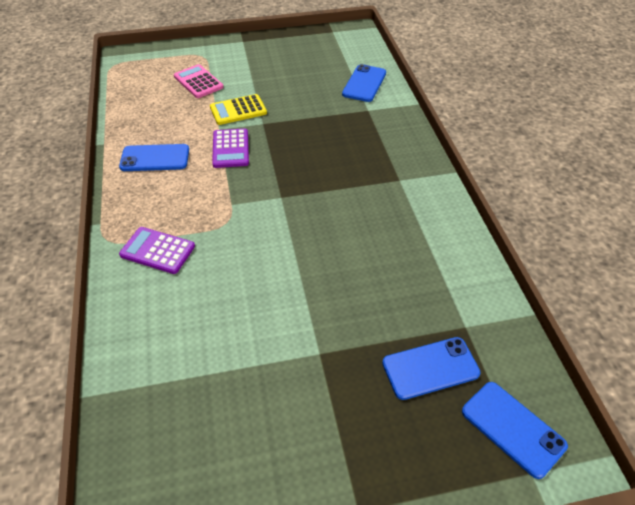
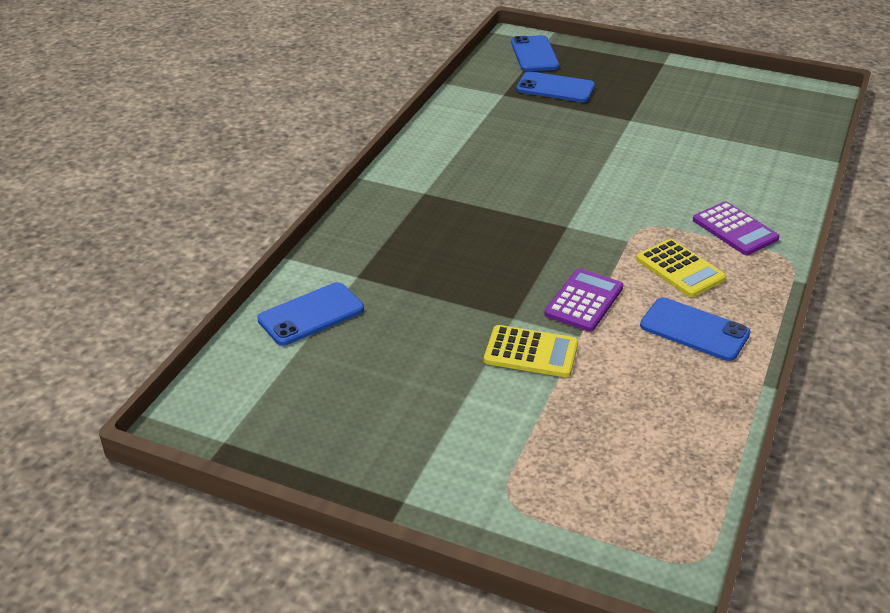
camera: 145 degrees left, 10 degrees down
(183, 196) = (680, 269): none -> yellow calculator
(198, 82) = (556, 435): pink calculator -> none

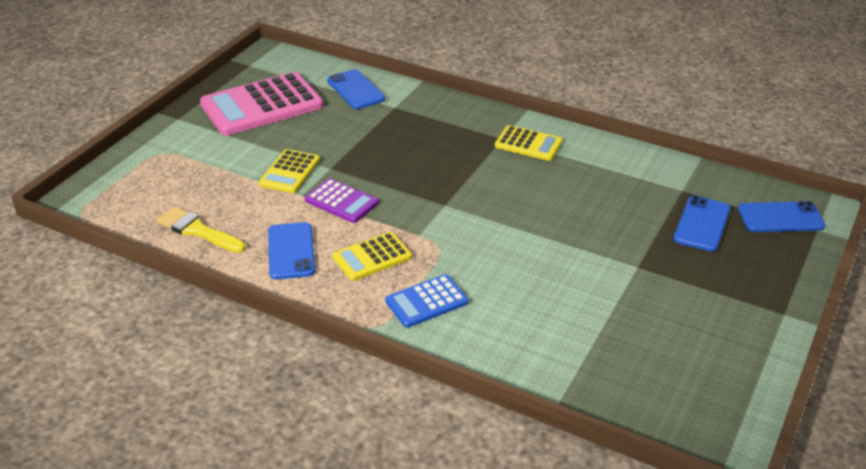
camera: 95 degrees right, 0 degrees up
(358, 406) = (262, 105): none -> pink calculator
(435, 175) = (528, 144): none -> yellow calculator
(685, 419) = (197, 230): none -> yellow brush
(694, 330) = (291, 251): blue phone -> blue phone turned 45 degrees counterclockwise
(735, 229) = (426, 301): purple calculator -> blue calculator

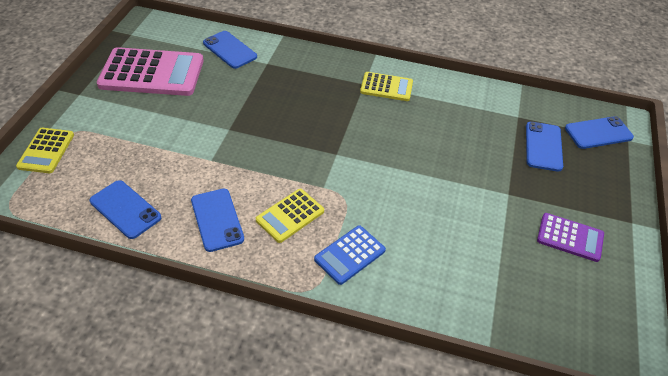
camera: 15 degrees left, 10 degrees up
(197, 230) = (125, 209): yellow brush -> blue phone
(262, 105) = (152, 73): pink calculator -> pink calculator turned 135 degrees counterclockwise
(290, 172) = (194, 137): yellow calculator -> yellow calculator (46, 151)
(341, 201) = (248, 162): purple calculator -> purple calculator (570, 237)

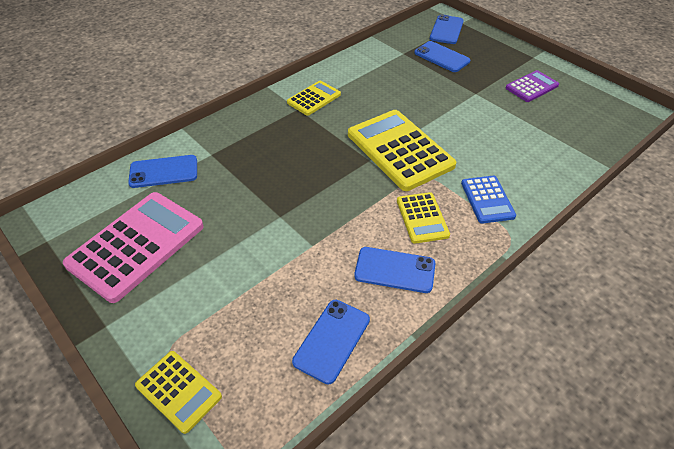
camera: 55 degrees left, 0 degrees up
(125, 209) = (332, 340): blue phone -> blue phone turned 45 degrees counterclockwise
(367, 168) = (400, 150): none -> yellow calculator

